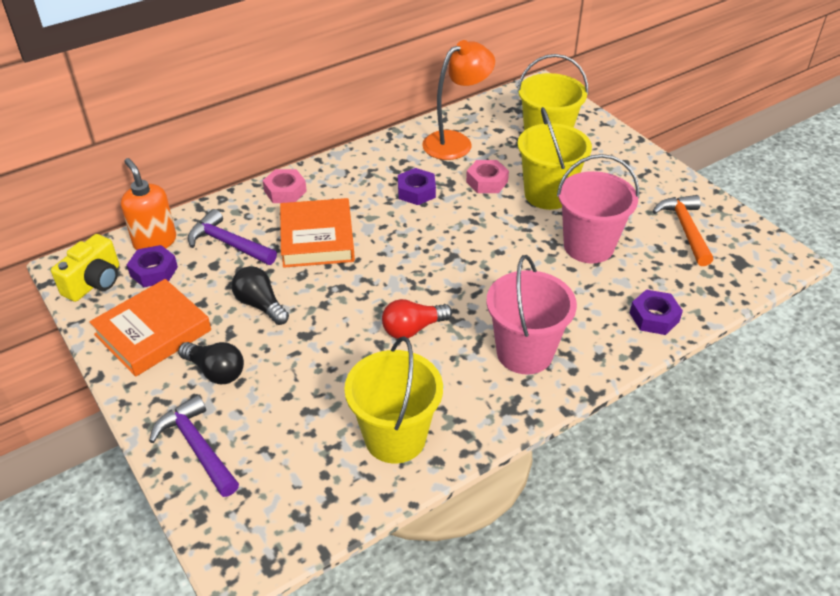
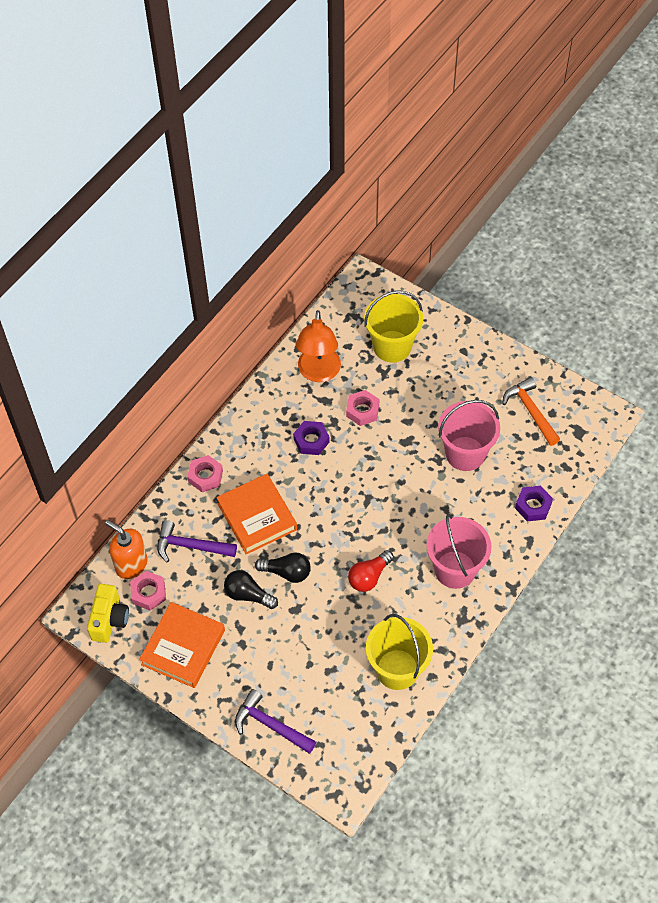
camera: 20 degrees left, 15 degrees up
(154, 271) = (148, 593): purple nut -> pink nut
(215, 371) = (248, 663): black light bulb -> black light bulb (286, 572)
(456, 142) = (318, 373): orange lamp -> orange lamp turned 150 degrees clockwise
(547, 194) = (415, 409): yellow bucket -> none

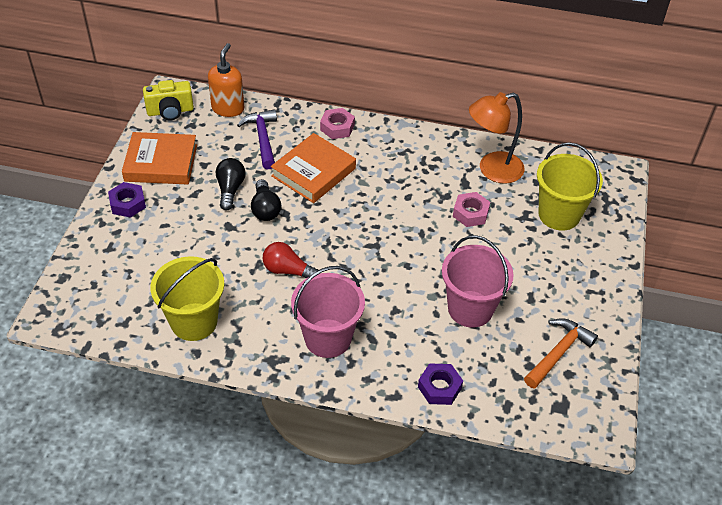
camera: 65 degrees right, 10 degrees down
(148, 593) = (205, 126): pink nut -> none
(270, 725) = (103, 243): purple hammer -> none
(311, 441) = (414, 186): purple nut -> purple nut (128, 204)

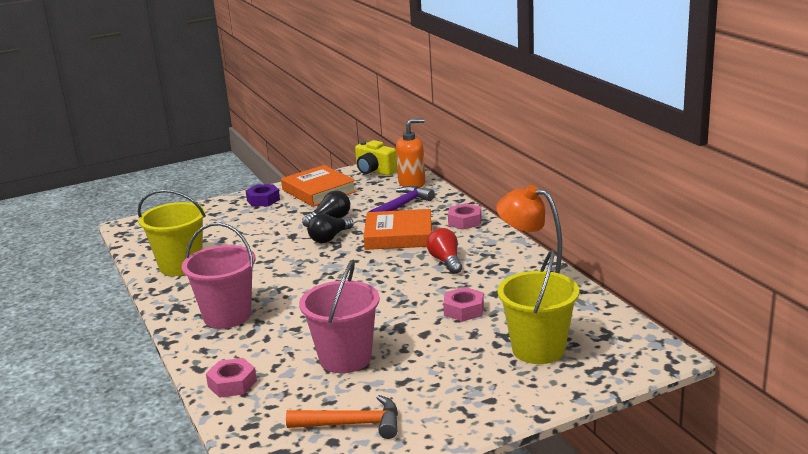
camera: 55 degrees right, 25 degrees down
(288, 270) = (278, 272): red light bulb -> red light bulb (446, 261)
(439, 387) = (232, 384): purple nut -> pink nut

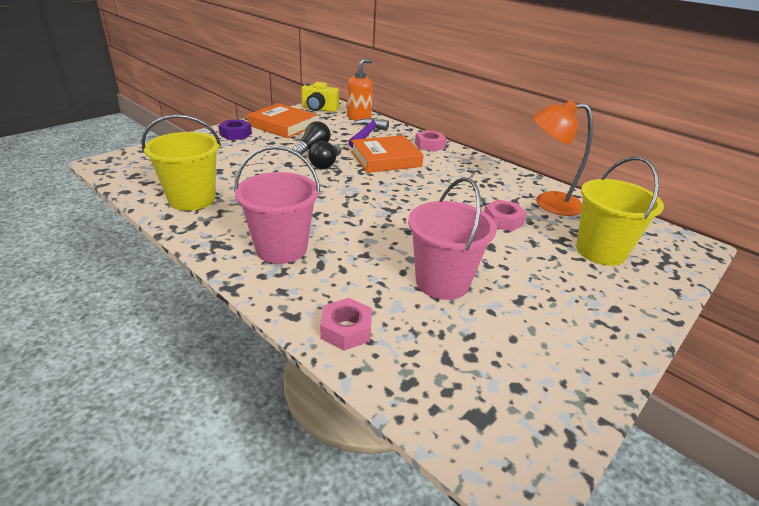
camera: 25 degrees left, 10 degrees up
(352, 424) = (518, 360): orange hammer -> none
(446, 261) = (446, 178): red light bulb -> none

